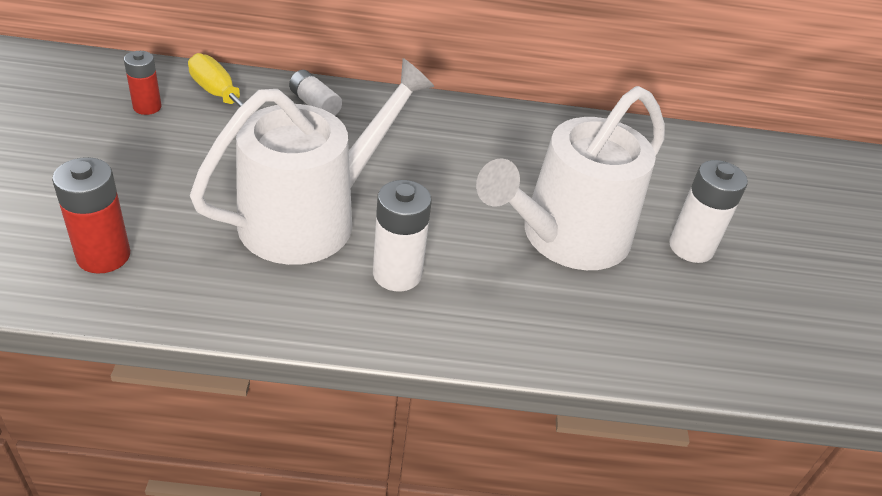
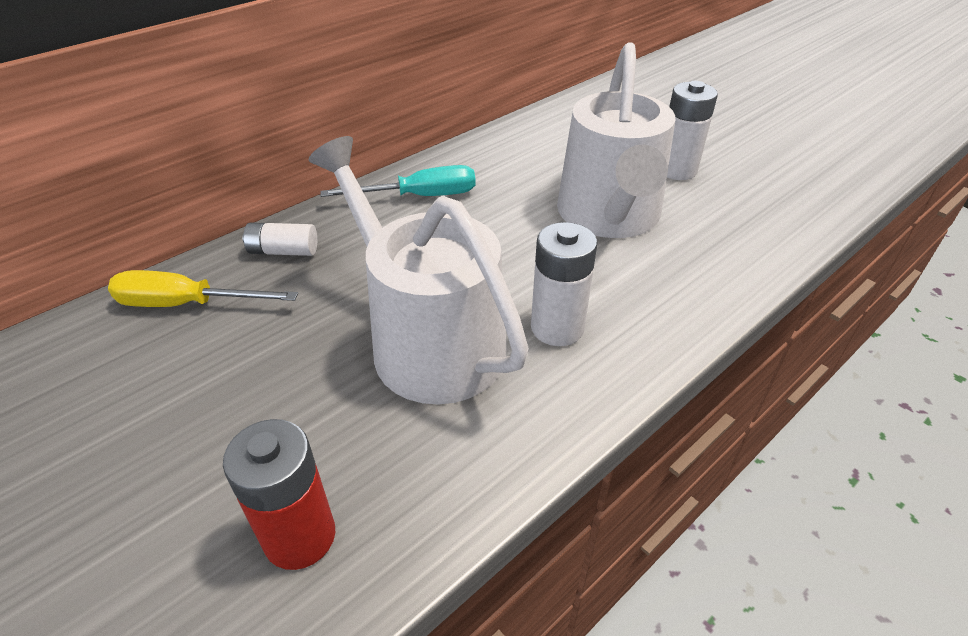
camera: 40 degrees left, 0 degrees up
(147, 107) = (115, 367): red battery -> none
(310, 217) = (428, 340): white watering can -> white watering can turned 45 degrees counterclockwise
(451, 128) = (419, 196): none -> turquoise screwdriver

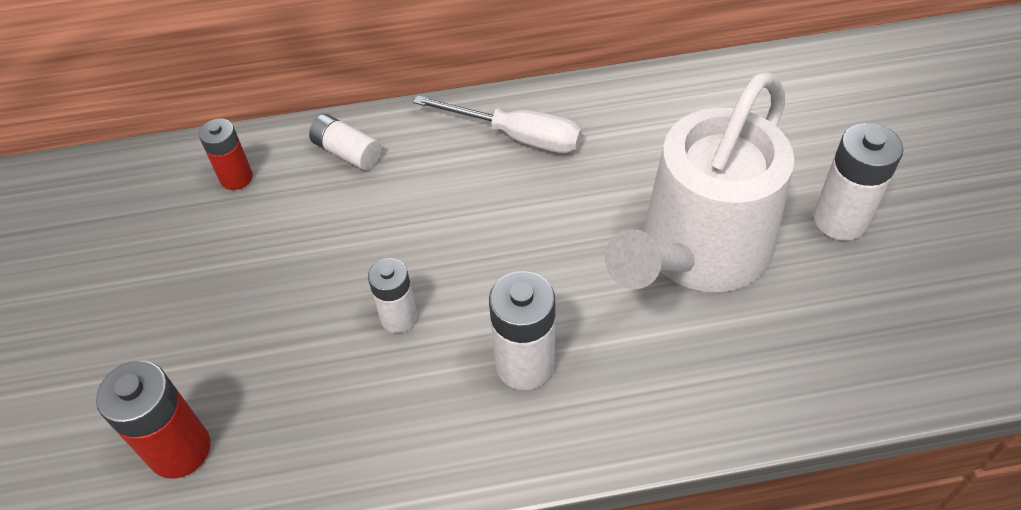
camera: 35 degrees right, 10 degrees up
(187, 304) = (236, 178): yellow screwdriver -> red battery
(419, 196) = (517, 136): turquoise screwdriver -> white screwdriver
(428, 340) = (399, 317): white watering can -> white battery

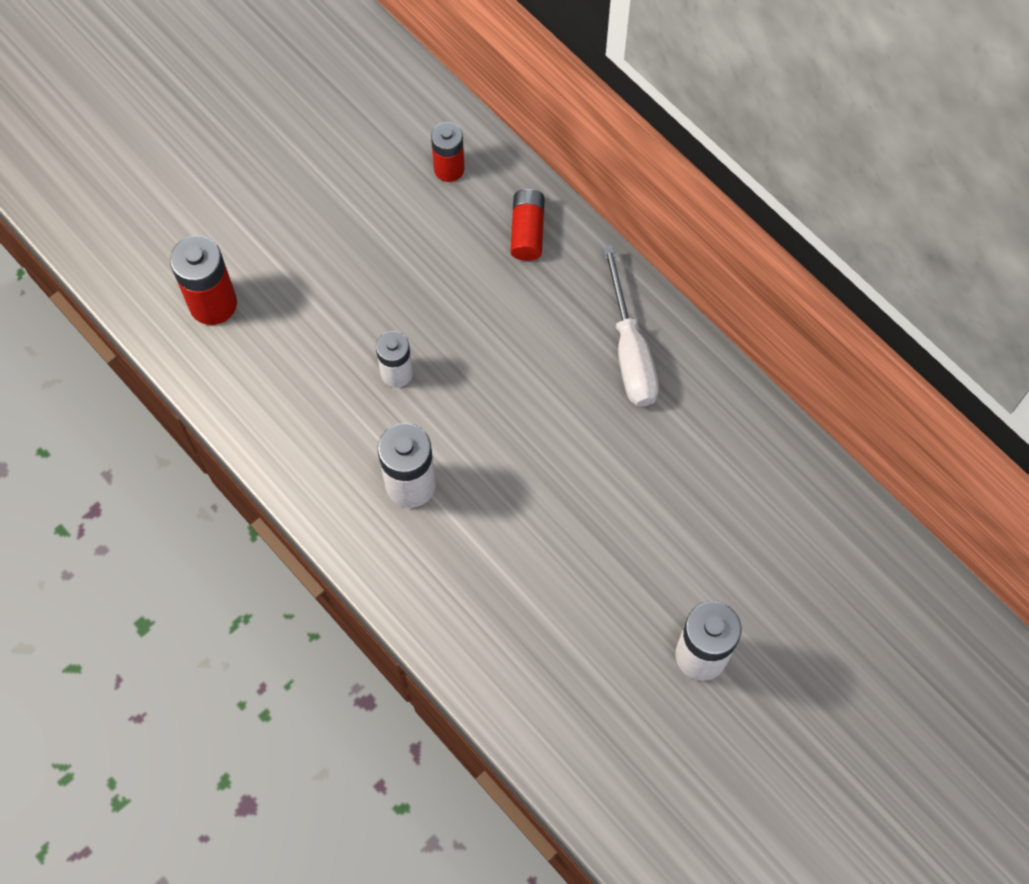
camera: 55 degrees right, 15 degrees up
(347, 152) = (527, 231): white battery -> red battery
(698, 251) = (595, 556): white watering can -> none

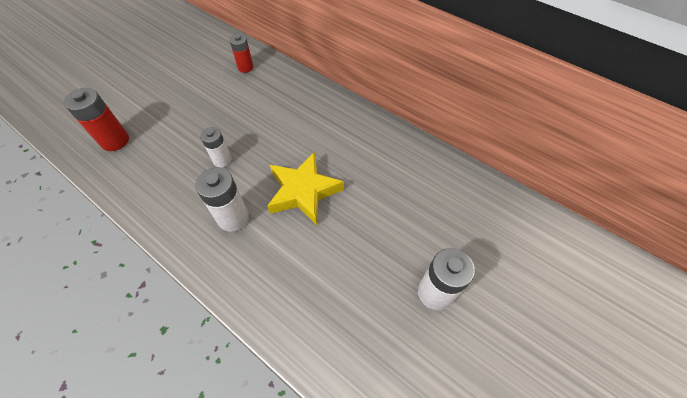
camera: 10 degrees left, 10 degrees down
(527, 231) = (288, 87): red battery -> none
(528, 456) = (303, 191): none -> yellow star
(630, 351) = (352, 131): white screwdriver -> none

